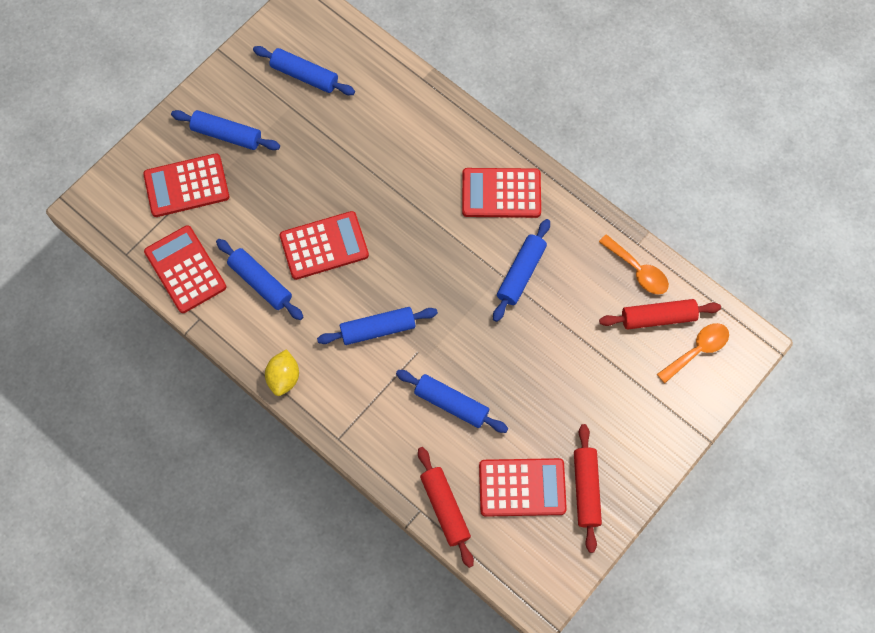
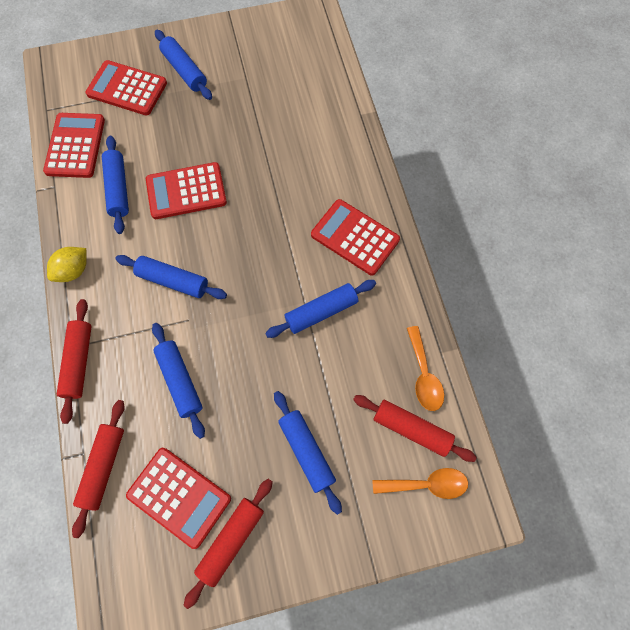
camera: 35 degrees right, 0 degrees up
(304, 76) = (274, 62): blue rolling pin -> blue rolling pin (306, 451)
(324, 246) = (186, 191): red calculator -> red calculator turned 150 degrees clockwise
(355, 446) = (79, 362): none -> red rolling pin

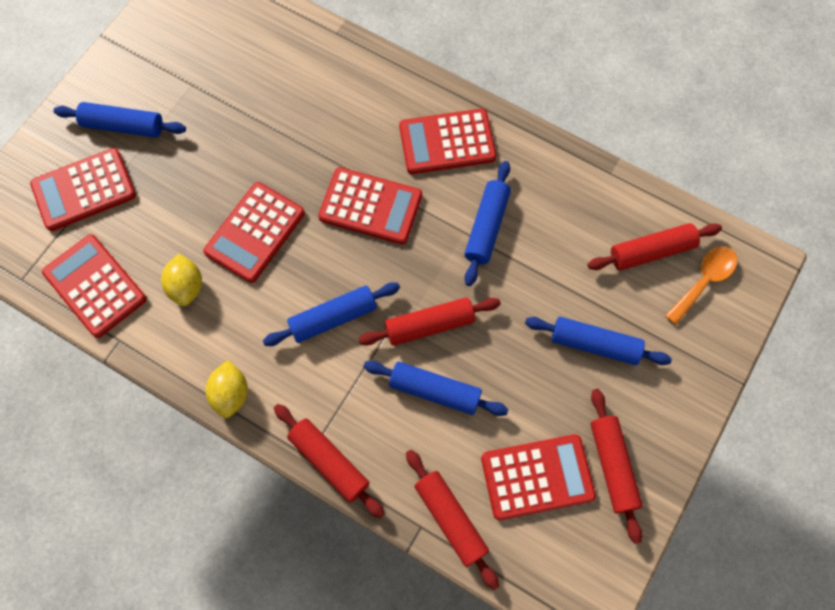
camera: 45 degrees left, 0 degrees up
(118, 189) = (186, 287): blue rolling pin -> yellow lemon
(221, 338) = (429, 325): none -> red rolling pin
(266, 235) = (370, 206): none -> red calculator
(423, 375) = (617, 202): orange spoon -> none

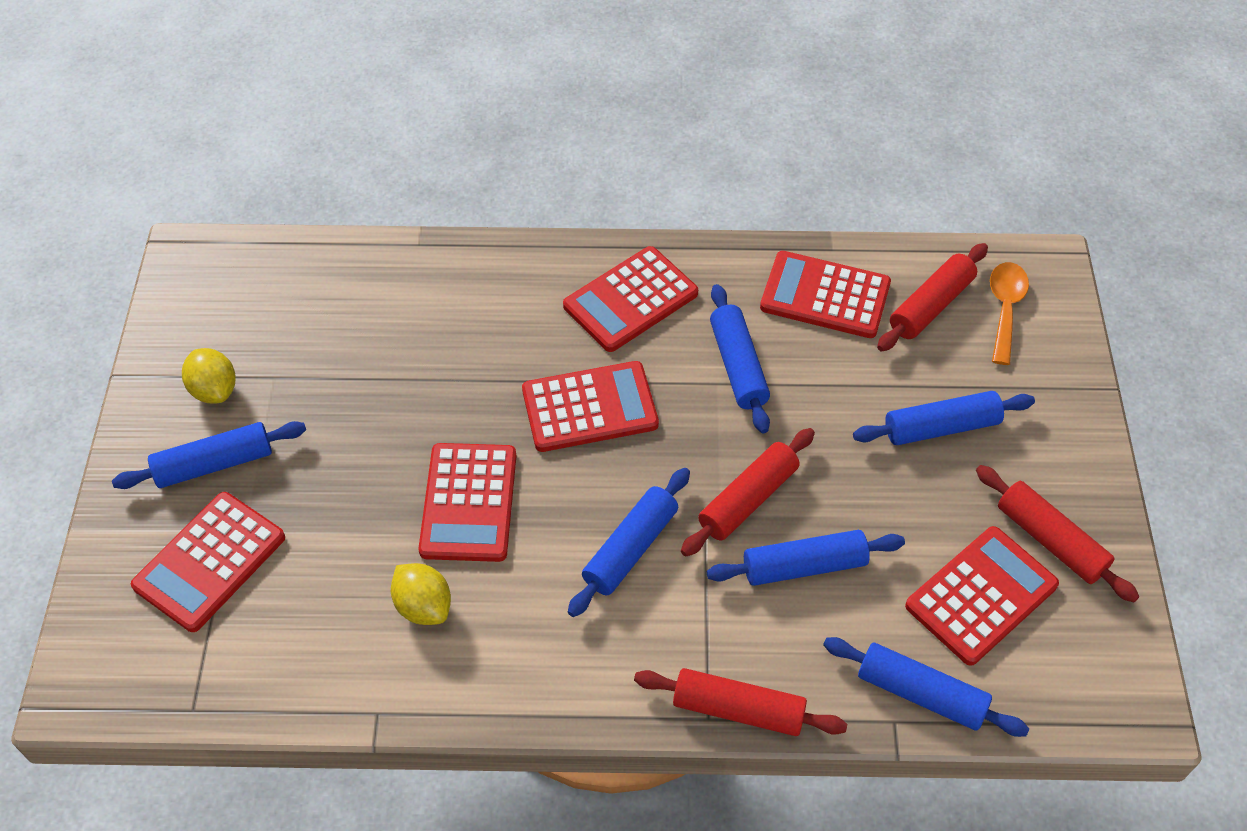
camera: 30 degrees left, 15 degrees down
(95, 286) = (301, 666): red calculator -> red calculator (825, 295)
(231, 394) = (565, 698): yellow lemon -> yellow lemon (214, 390)
(450, 519) = (920, 693): red rolling pin -> blue rolling pin

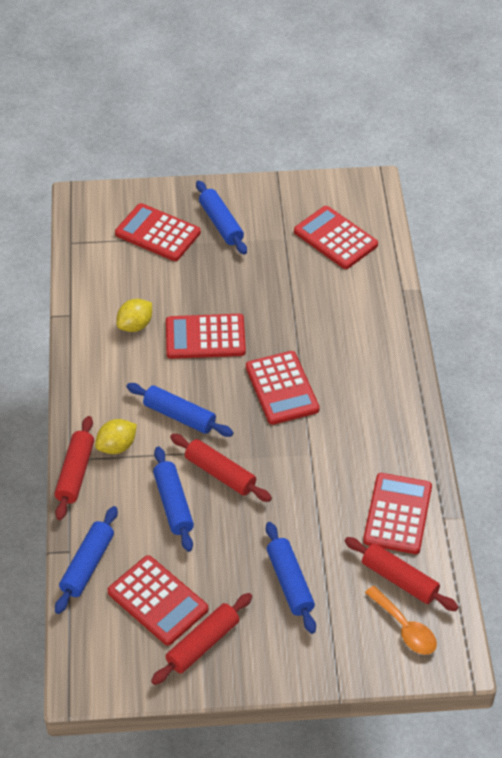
camera: 85 degrees right, 5 degrees down
(214, 390) = (272, 214): yellow lemon -> yellow lemon (117, 446)
(630, 300) = (374, 403): red calculator -> red calculator (335, 238)
(738, 366) = (326, 465): blue rolling pin -> none
(1004, 309) = (405, 628): orange spoon -> orange spoon turned 45 degrees clockwise

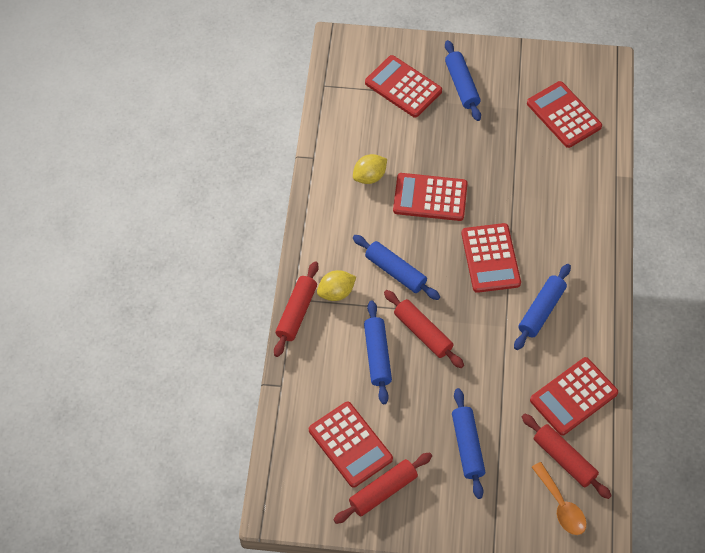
camera: 10 degrees right, 10 degrees up
(88, 565) = (295, 401): blue rolling pin -> blue rolling pin (541, 311)
(397, 514) = (573, 396): red calculator -> red calculator turned 150 degrees counterclockwise

